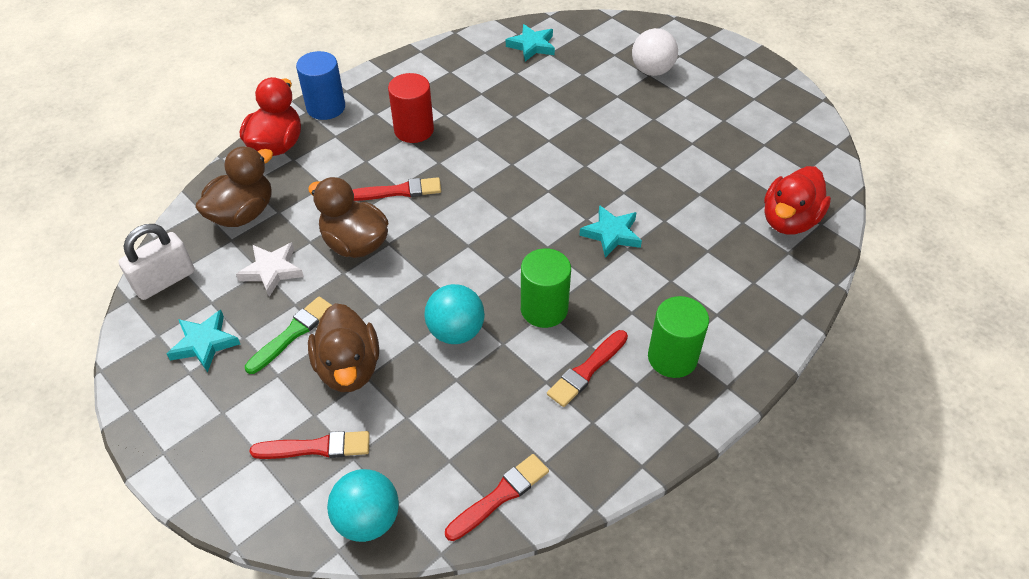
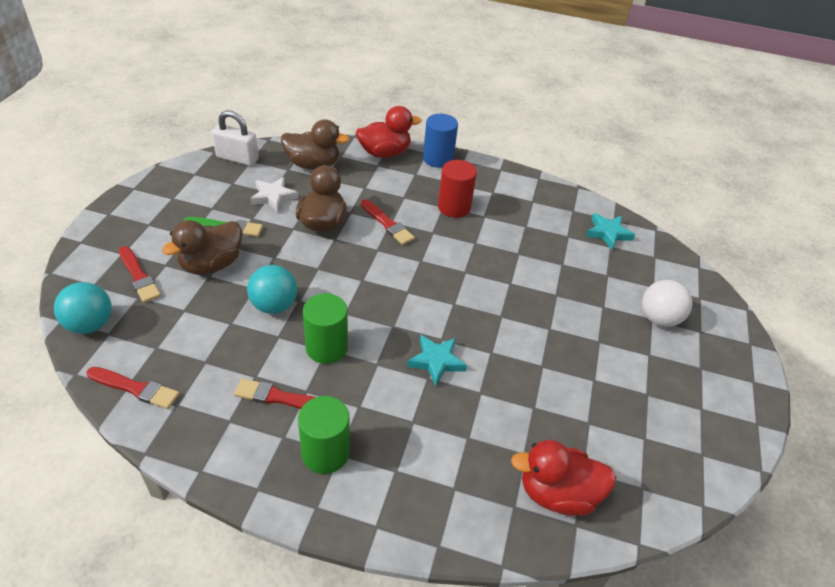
camera: 55 degrees right, 5 degrees down
(204, 343) = (198, 194): turquoise star -> none

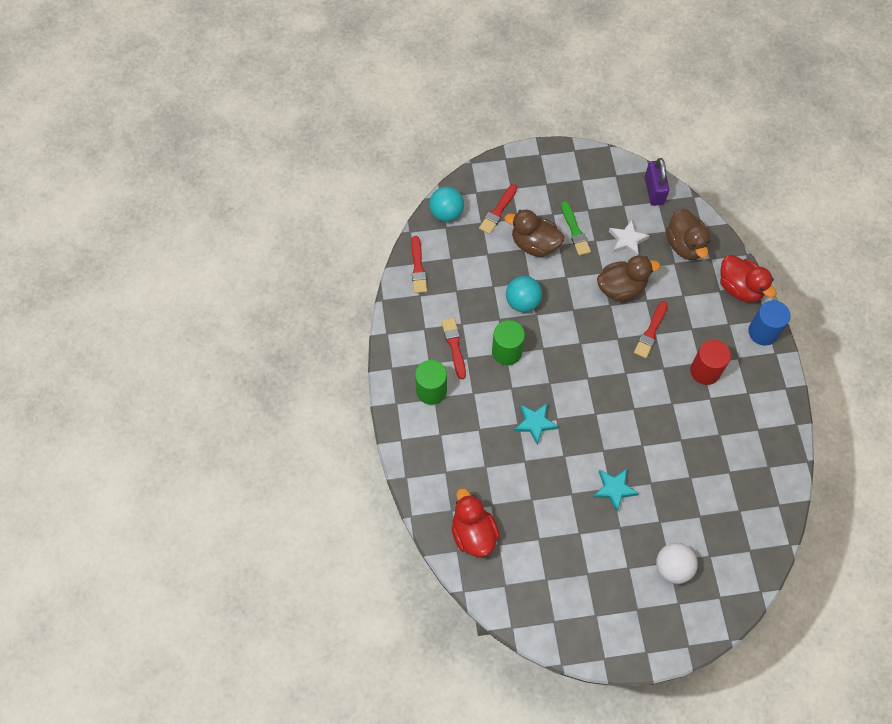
camera: 70 degrees right, 20 degrees up
(237, 158) = (654, 191): white padlock -> purple padlock
(608, 233) = (756, 504): turquoise star -> turquoise star (614, 489)

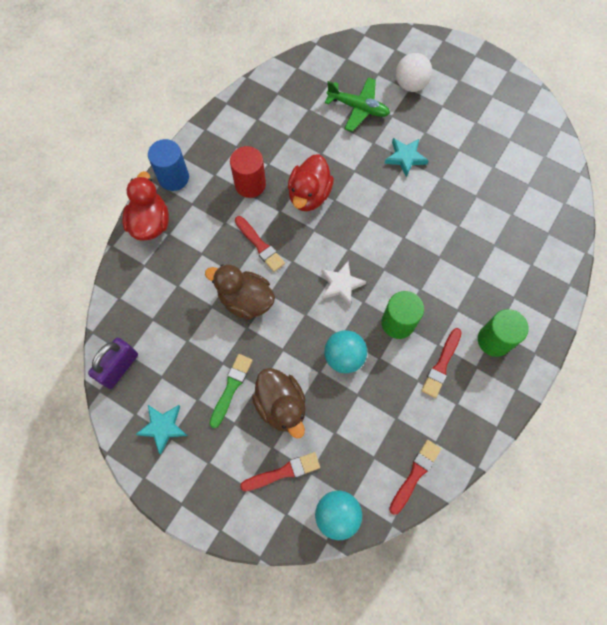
camera: 140 degrees left, 5 degrees up
(473, 533) = (543, 205): red duck -> red duck (309, 195)
(535, 423) = (425, 247): turquoise star -> turquoise star (163, 427)
(627, 240) = (194, 339): white star -> white star (341, 284)
(651, 332) = (260, 245): red brush -> red brush turned 75 degrees clockwise
(685, 245) = (151, 294): brown duck -> none
(692, 506) = (358, 108): none -> green plane

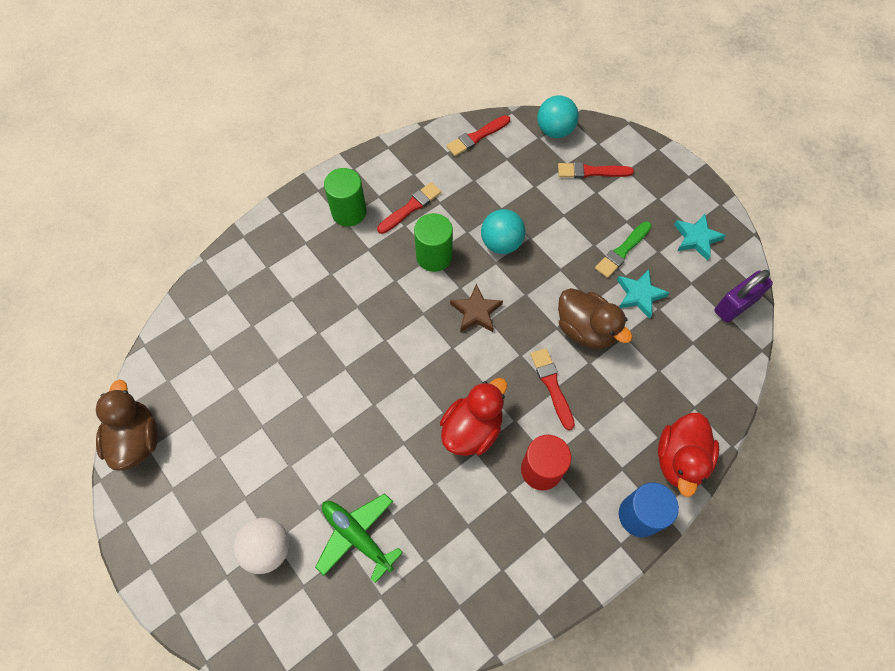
camera: 160 degrees left, 5 degrees down
(281, 405) = (577, 222): brown duck -> brown duck (137, 439)
(341, 284) = (476, 312): white star -> brown star
(405, 158) = (333, 438): turquoise star -> turquoise star (639, 295)

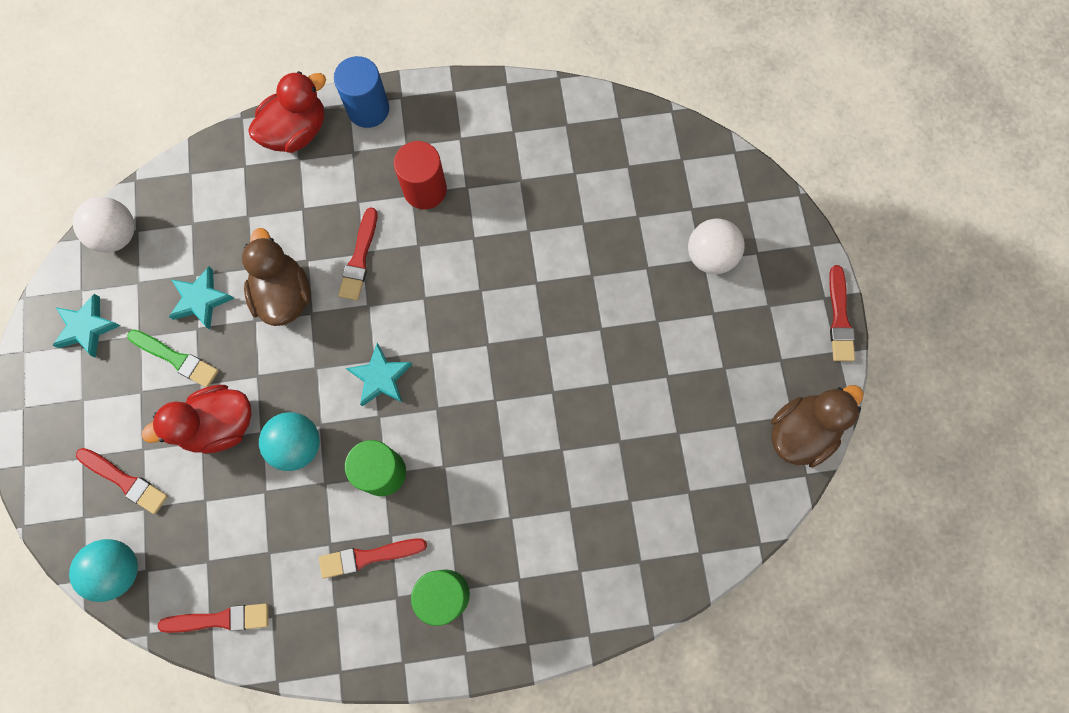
camera: 150 degrees left, 10 degrees up
(131, 554) = (839, 318): none -> red brush
(137, 439) = (801, 432): brown duck -> brown duck turned 150 degrees counterclockwise
(357, 536) = (624, 223): green plane -> none
(472, 429) = (463, 259): red duck -> red duck (219, 425)
(476, 312) = (381, 377): brown star -> turquoise star
(622, 251) = (176, 358): green brush -> green brush turned 45 degrees clockwise
(735, 305) = (117, 235): purple padlock -> white ball

